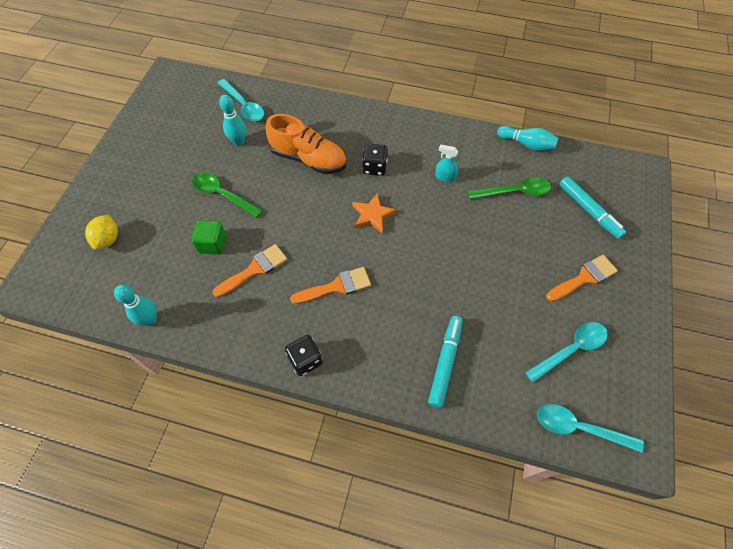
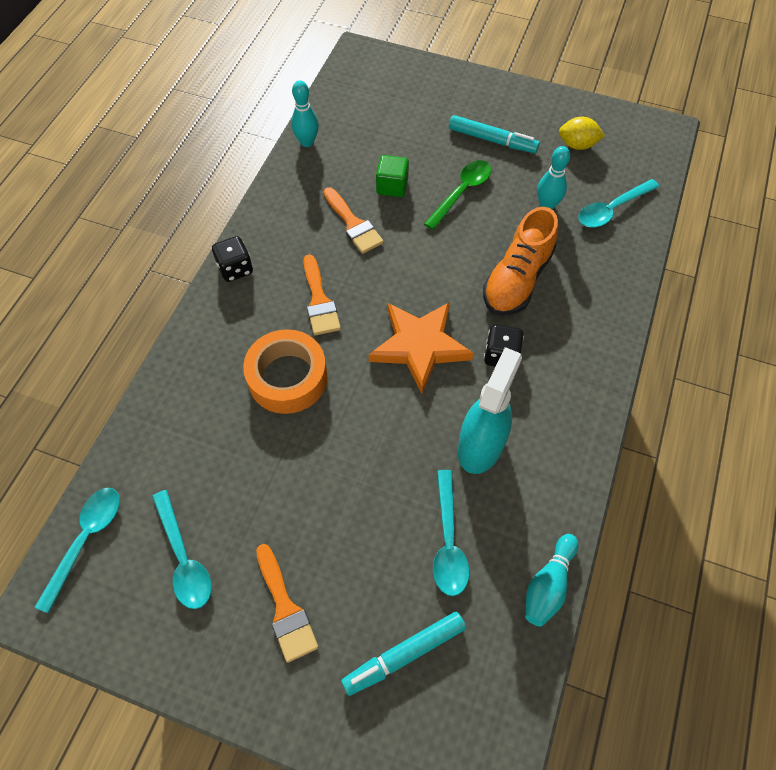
camera: 95 degrees right, 0 degrees up
(108, 239) = (407, 102): yellow lemon -> yellow lemon (577, 145)
(372, 215) = (419, 346): orange star -> orange star, size x1.70
(411, 301) = (287, 378): none -> orange tape
(444, 177) = (481, 445): turquoise spray bottle -> turquoise spray bottle, size x2.13
(445, 362) = (201, 404): turquoise marker -> turquoise marker (492, 140)
(514, 192) = (448, 542): green spoon -> turquoise spoon

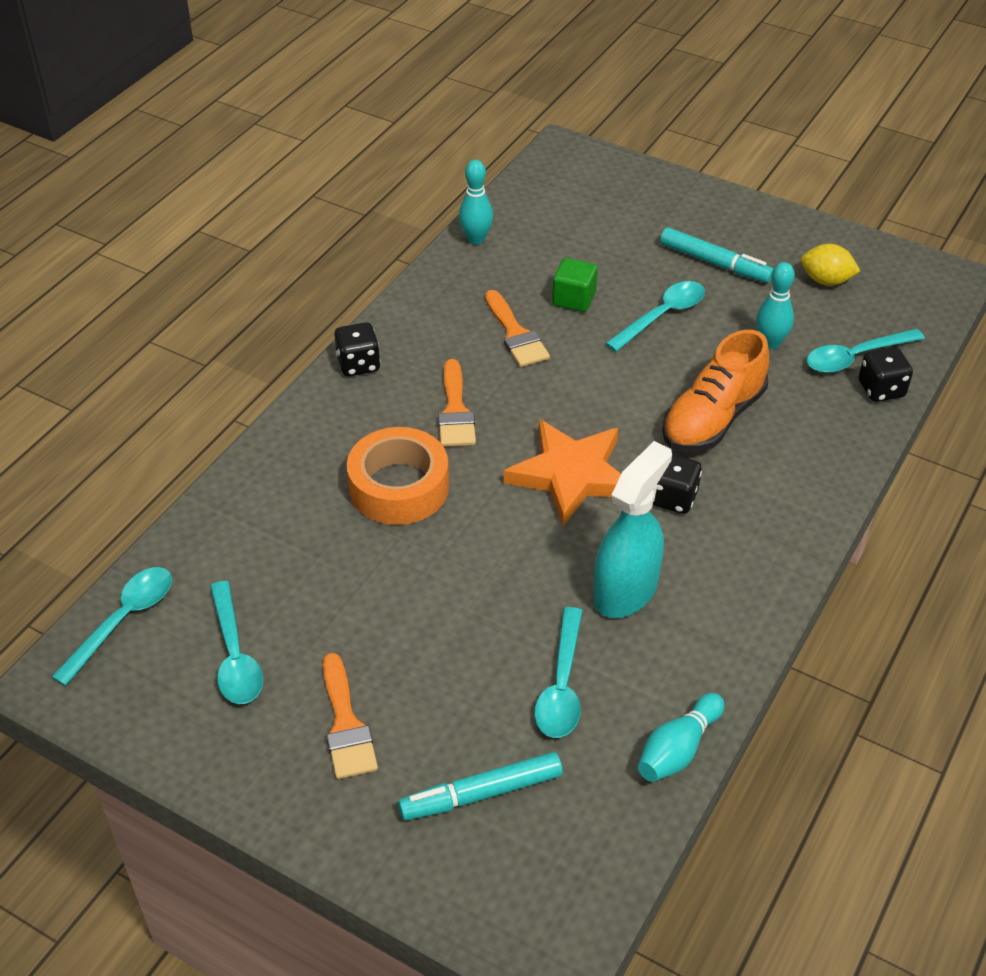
camera: 10 degrees right, 15 degrees down
(462, 192) = (662, 316): green spoon -> turquoise spoon
(636, 235) = (881, 389): none -> black dice

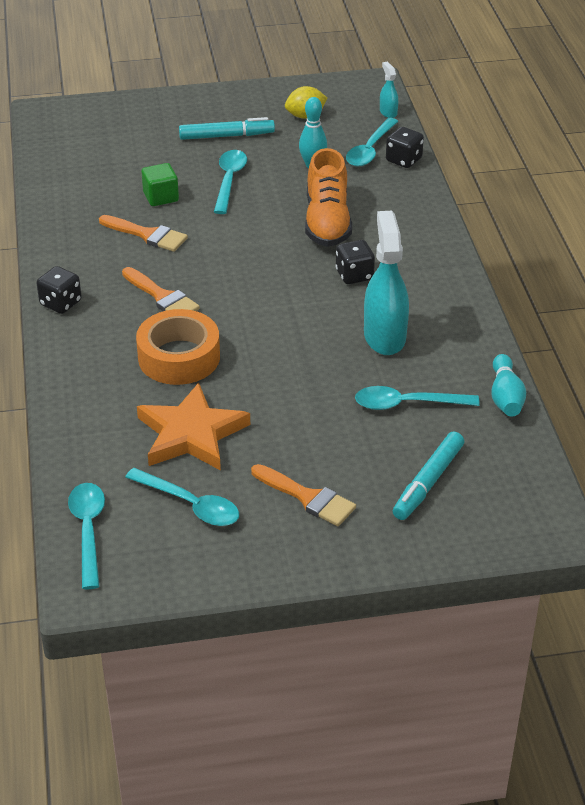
camera: 40 degrees left, 5 degrees down
(476, 239) = (49, 192): turquoise bowling pin -> none
(561, 686) = (407, 404): turquoise spoon -> turquoise spoon turned 120 degrees clockwise
(571, 475) = (279, 294): orange star -> orange star (191, 434)
(927, 322) = (388, 112): none -> turquoise spray bottle

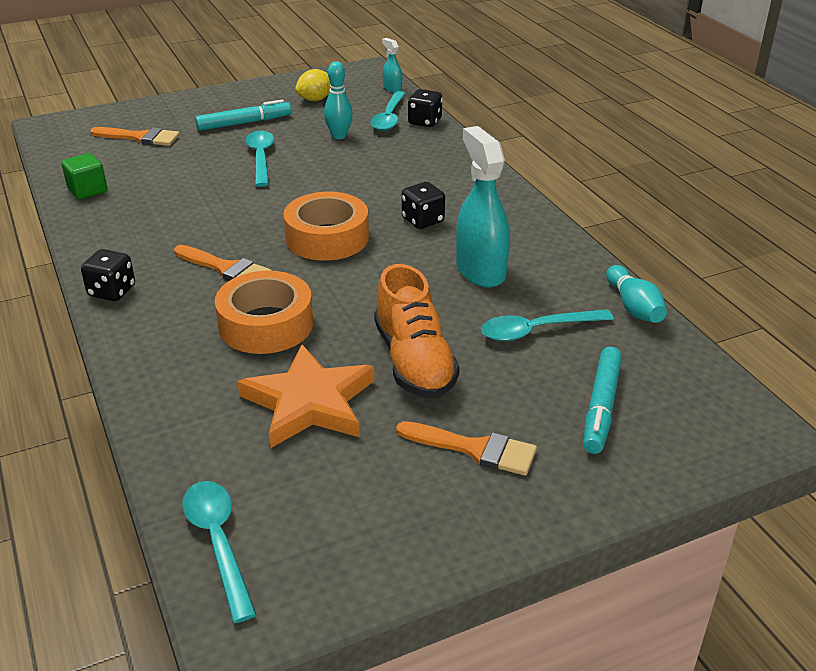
camera: 15 degrees left, 5 degrees down
(147, 235) = (191, 214): orange brush -> orange brush (140, 137)
(161, 197) = (194, 180): green cube -> green cube (87, 190)
(190, 505) = (338, 484): turquoise spoon -> none
(260, 279) = (327, 238): none -> orange tape
(327, 222) = (374, 179): orange shoe -> orange shoe (414, 361)

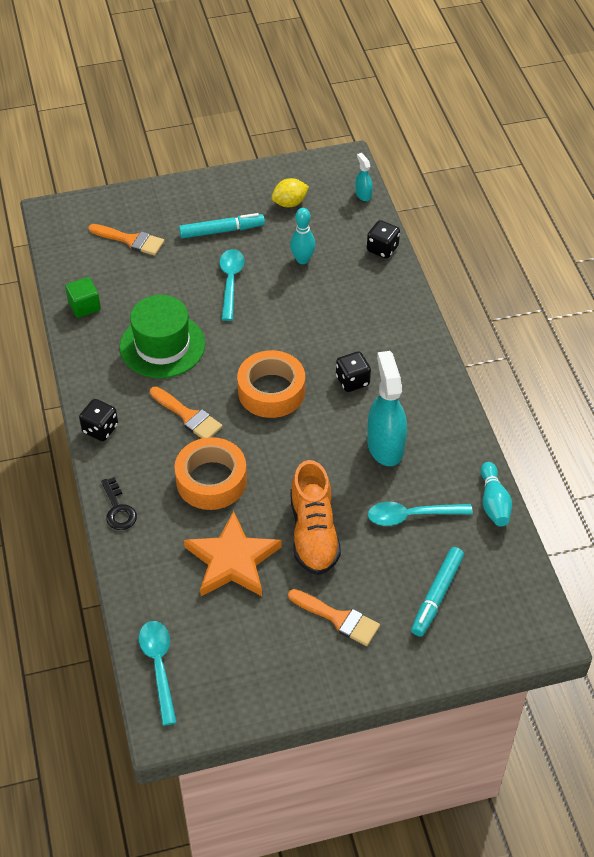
camera: 10 degrees right, 15 degrees up
(141, 366) = (118, 509): none -> black key
(186, 213) = (162, 345): none -> green hat
(389, 118) = (351, 239): turquoise spoon -> none

